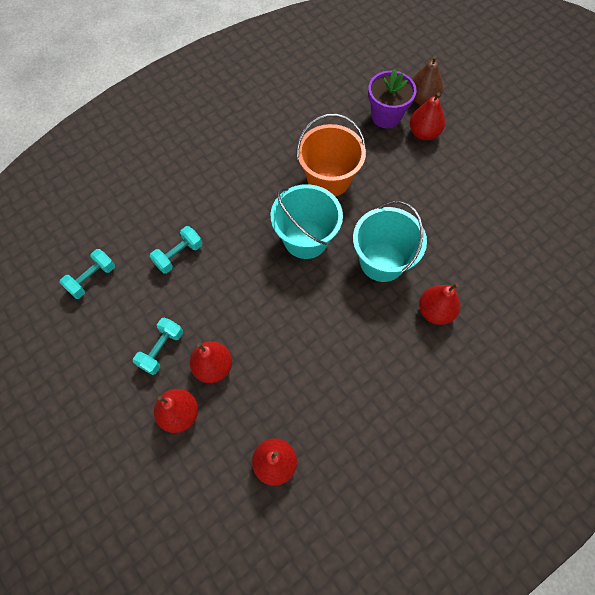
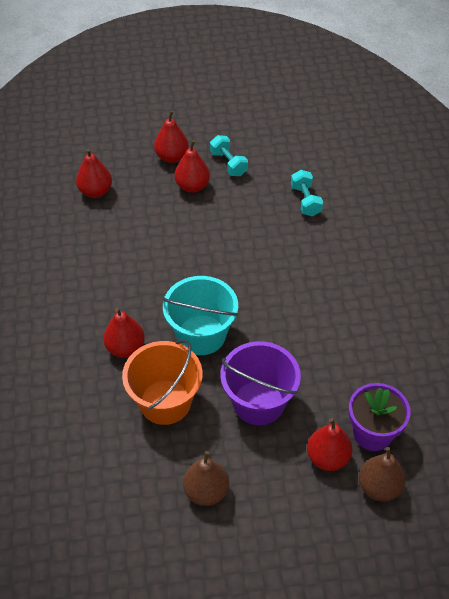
camera: 120 degrees right, 15 degrees down
(92, 279) = (318, 145): turquoise dumbbell -> none
(306, 238) = (263, 290): turquoise bucket -> none
(329, 179) = (318, 338): orange bucket -> orange bucket (165, 402)
(413, 191) = (258, 402): none -> purple bucket
(503, 189) = (206, 491): none -> brown pear

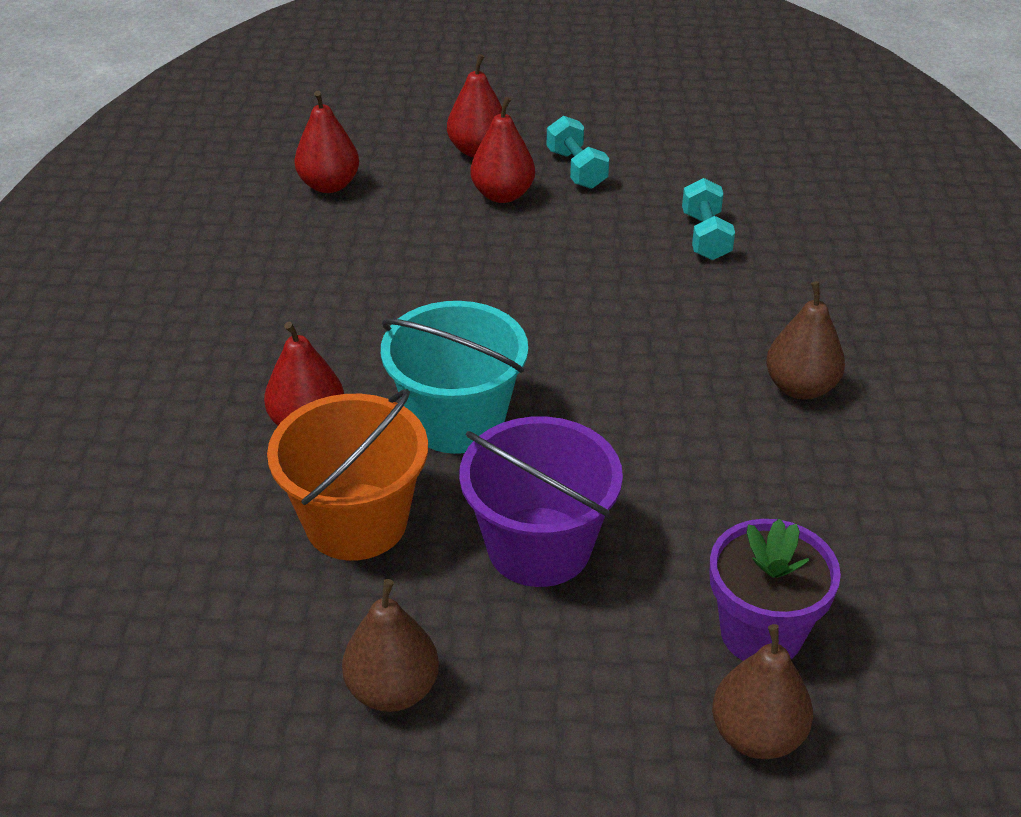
camera: 10 degrees right, 10 degrees down
(327, 457) = (658, 664): red pear -> none
(369, 290) = (800, 387): none -> brown pear

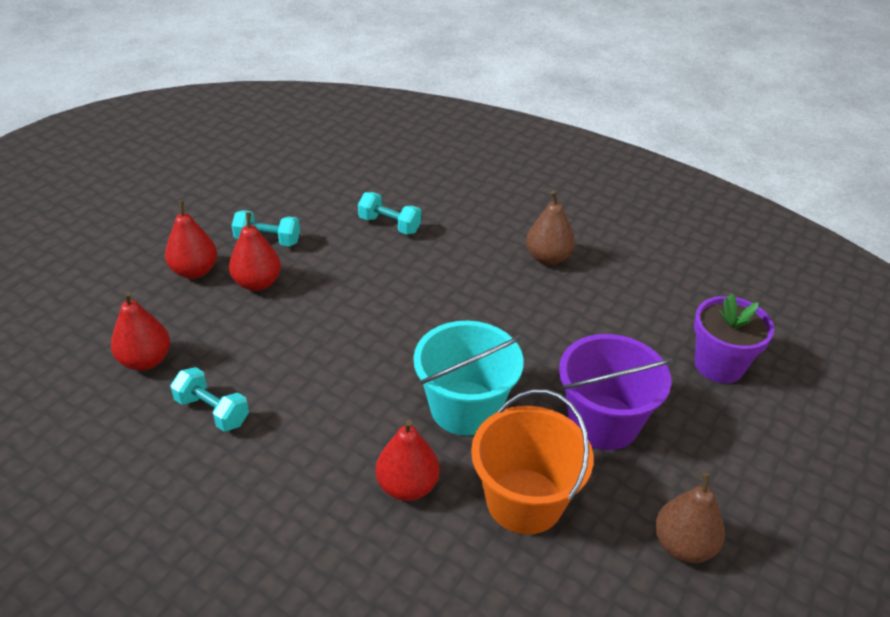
camera: 60 degrees left, 0 degrees up
(301, 254) = (212, 411): none -> turquoise dumbbell
(757, 735) = (787, 402): brown pear -> none

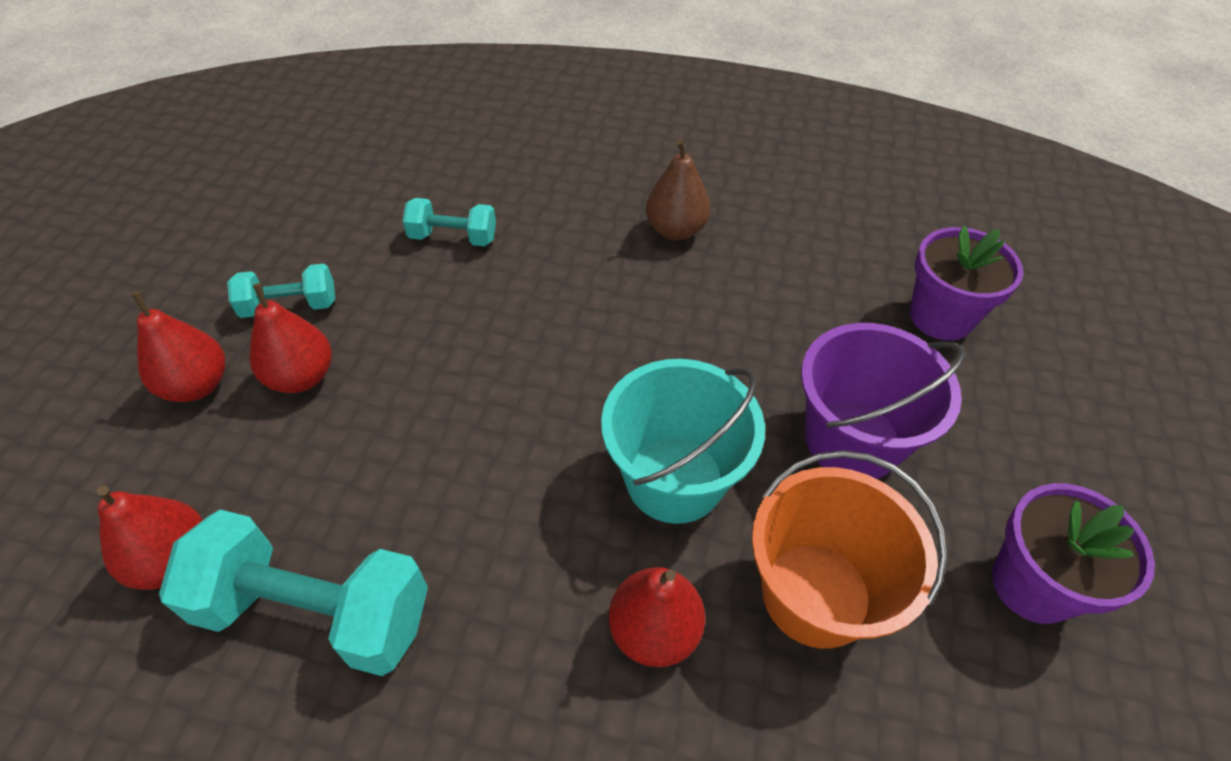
camera: 20 degrees left, 10 degrees up
(212, 411) = (316, 611): turquoise dumbbell -> turquoise dumbbell, size x1.83
(683, 545) = (1032, 585): brown pear -> purple flower pot

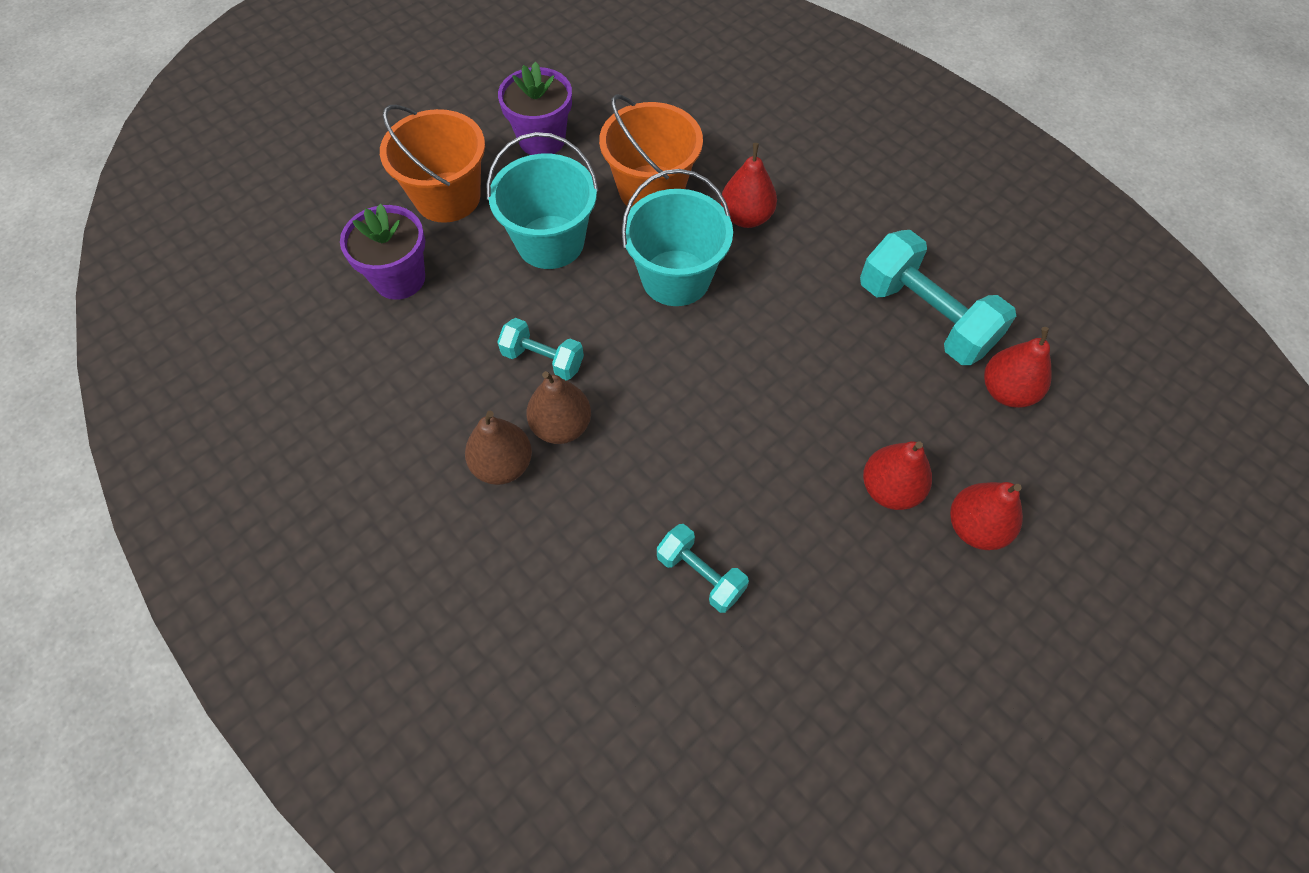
camera: 145 degrees left, 10 degrees up
(290, 306) = (880, 573): turquoise dumbbell -> turquoise dumbbell (543, 359)
(656, 277) = (561, 426): none -> brown pear
(852, 439) = (550, 242): purple bucket -> turquoise bucket
(1020, 427) = (447, 197): none -> orange bucket

